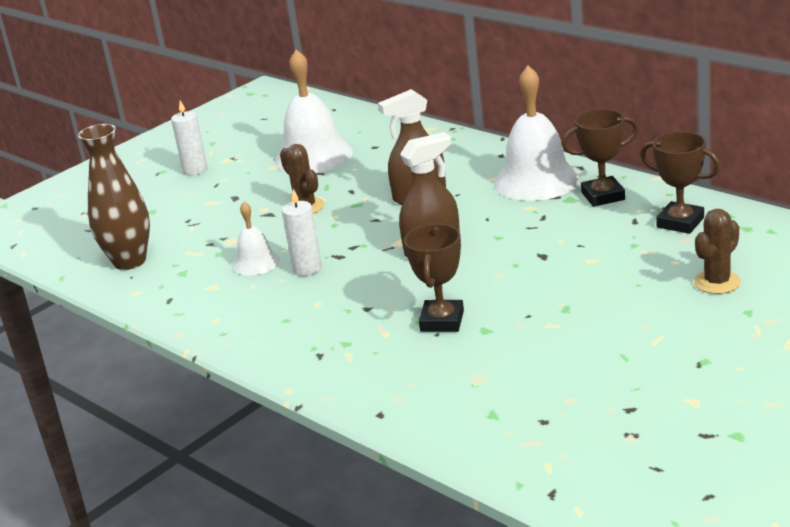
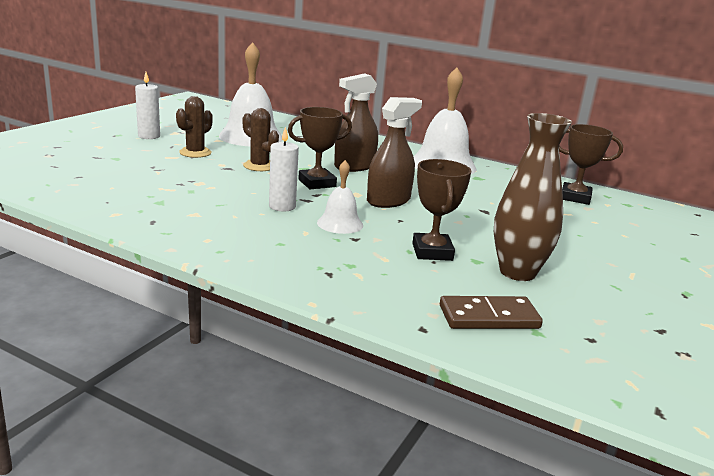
camera: 20 degrees left, 5 degrees down
(129, 261) = (103, 190): brown vase -> brown vase (517, 272)
(256, 263) = (231, 199): white bell -> white bell (340, 223)
(453, 399) = (488, 317): none -> brown domino
(603, 196) = (502, 178): brown trophy -> brown trophy (317, 183)
(717, 282) = (641, 237): brown cactus -> brown cactus (195, 153)

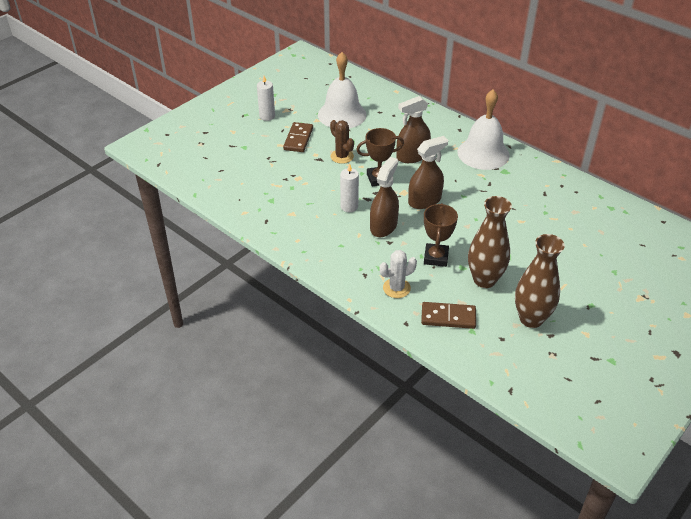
camera: 15 degrees right, 20 degrees up
(195, 153) = (298, 139): brown cactus -> brown domino
(340, 223) = (383, 226): white bell -> brown spray bottle
(387, 286) = (396, 288): none -> white cactus
(575, 197) = (572, 198): brown trophy -> none
(617, 312) = (531, 319): none -> brown vase

